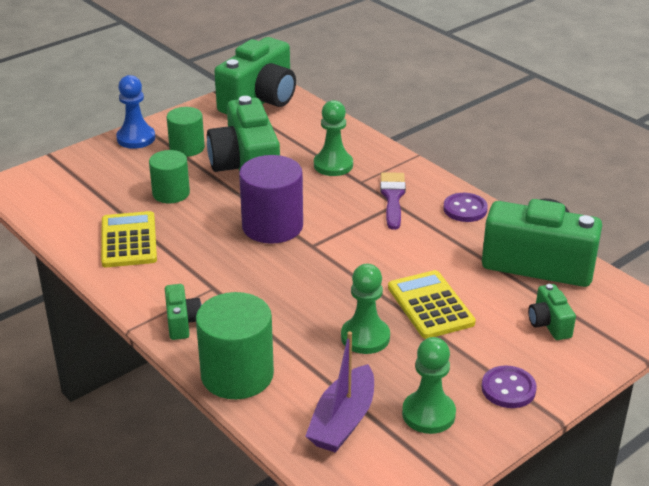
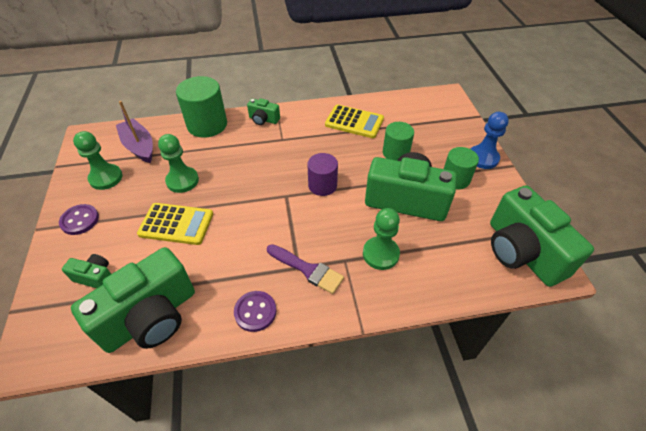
camera: 120 degrees right, 15 degrees up
(272, 226) = (322, 185): purple cylinder -> purple cylinder, size x0.64

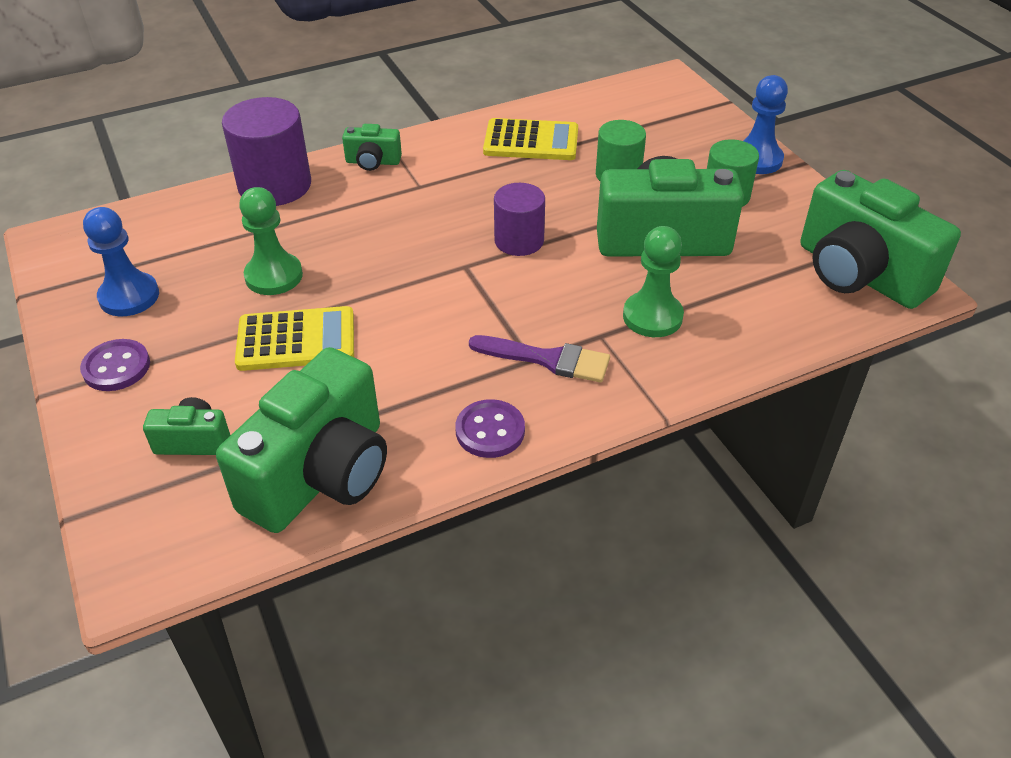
camera: 15 degrees left, 5 degrees down
(106, 178) = (129, 296): green pawn -> blue pawn
(139, 146) = (165, 239): purple boat -> none
(207, 125) = (275, 185): green cylinder -> purple cylinder

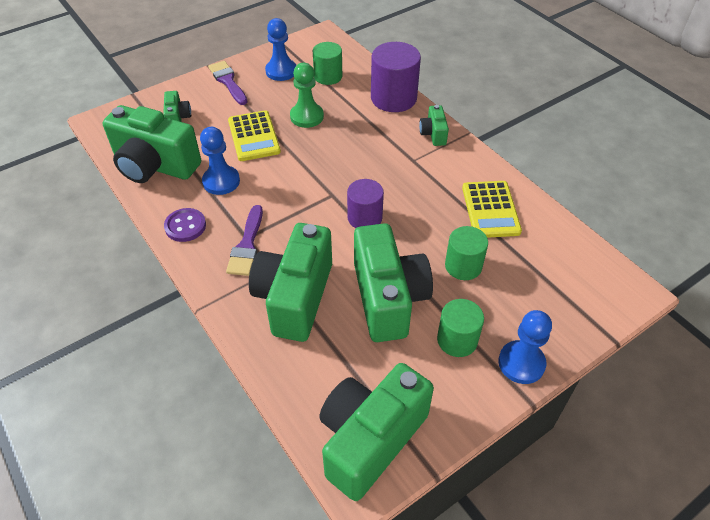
camera: 80 degrees right, 5 degrees up
(116, 367) = (228, 81): purple button -> purple brush
(179, 244) = (328, 76): none -> green cylinder
(396, 384) = (221, 181): none -> blue pawn
(652, 316) = (295, 297): green pawn -> green camera

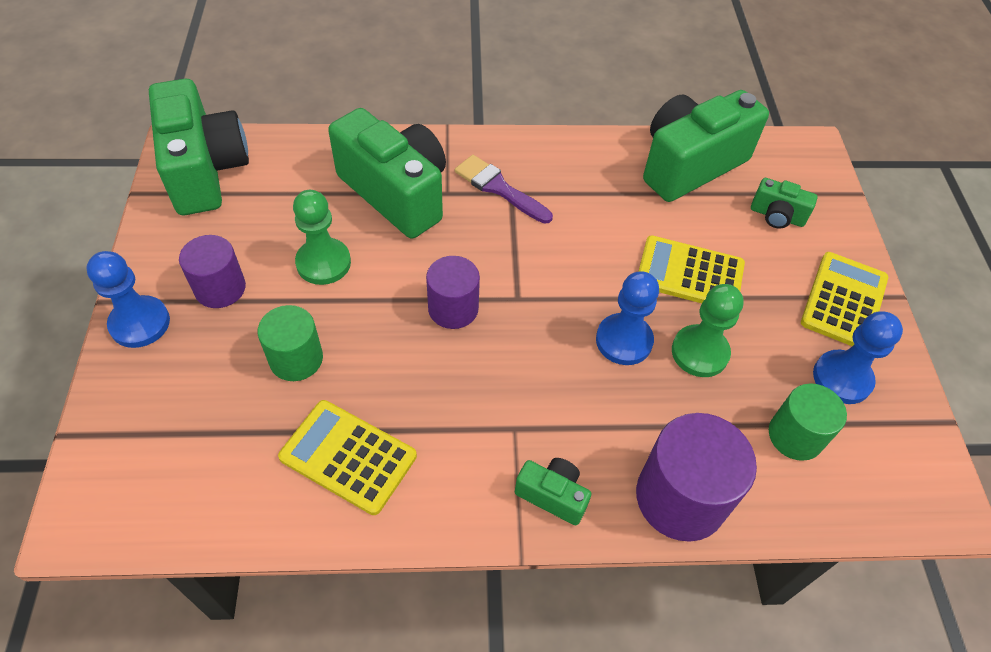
camera: 120 degrees right, 5 degrees up
(185, 226) = (567, 154): purple button -> none
(221, 181) = (620, 208): blue pawn -> blue pawn (624, 341)
(228, 81) = (843, 300): purple brush -> yellow calculator
(388, 298) = (323, 263): green camera -> green pawn
(457, 340) = (220, 288): green cylinder -> purple cylinder

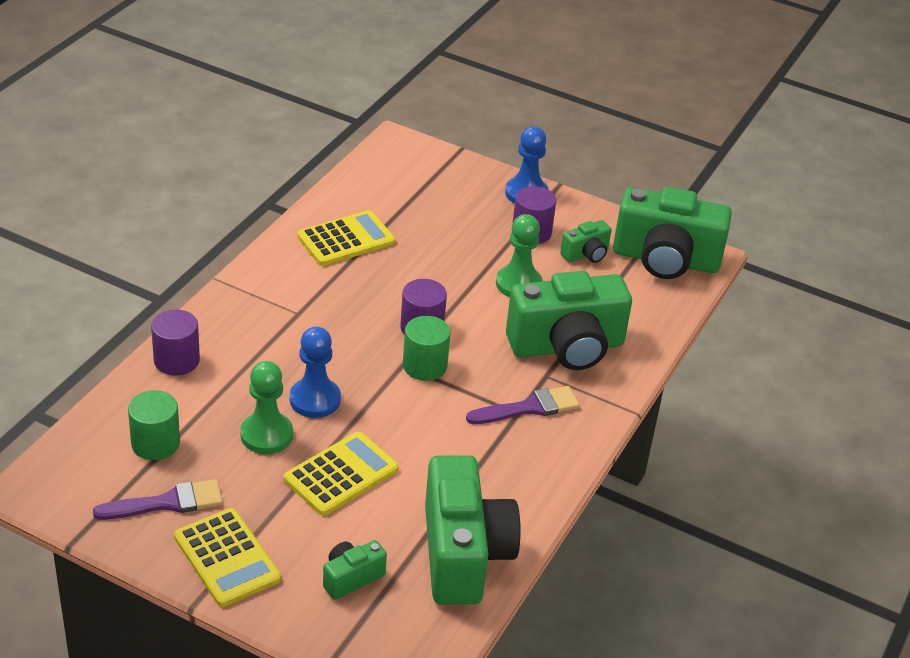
camera: 120 degrees right, 15 degrees down
(296, 359) = (440, 244): green cylinder -> green cylinder (424, 366)
(552, 495) = (237, 307): green camera -> green camera (586, 254)
(680, 497) = (176, 360): purple cylinder -> purple cylinder, size x0.64
(842, 378) = (167, 503): blue pawn -> purple brush

